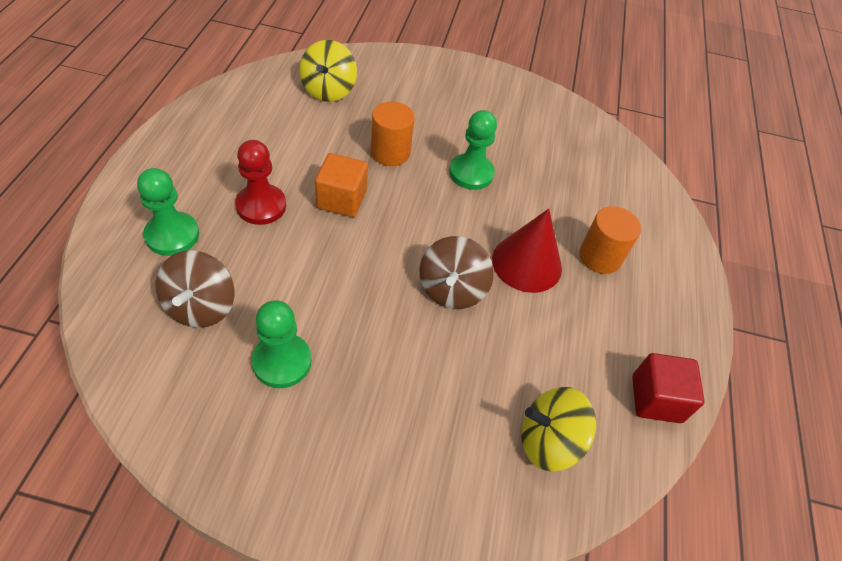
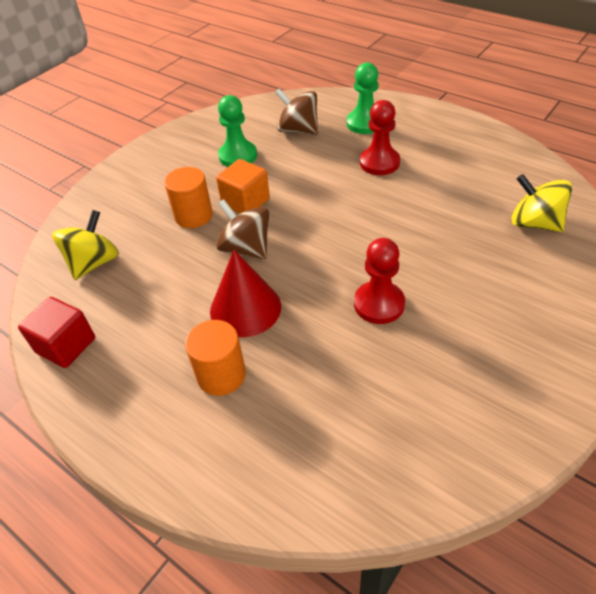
camera: 125 degrees right, 5 degrees down
(341, 199) = (372, 205): orange cube -> orange cube (245, 202)
(390, 152) = (426, 248): orange cylinder -> orange cylinder (193, 215)
(471, 173) = (379, 304): green pawn -> red pawn

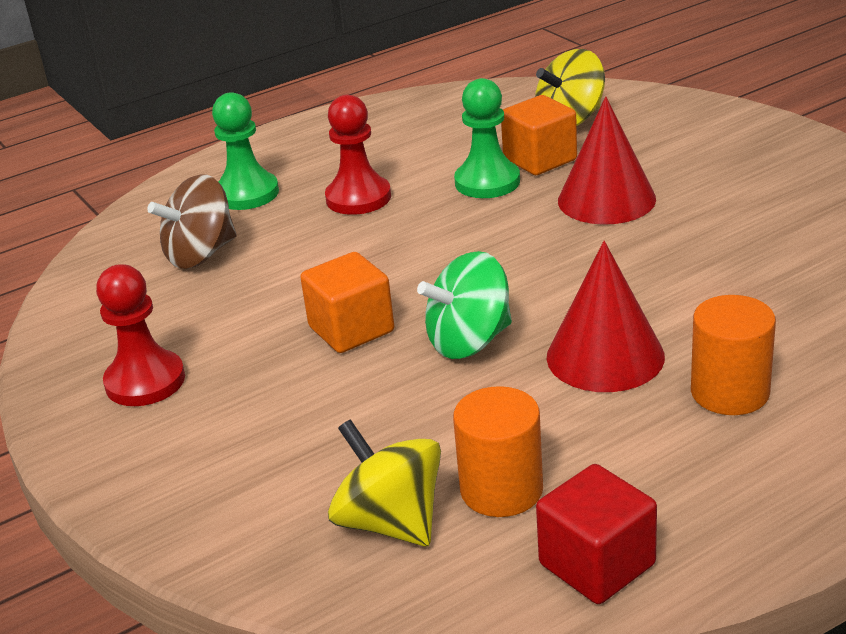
camera: 70 degrees left, 15 degrees down
(193, 215) = (343, 389): orange cylinder -> orange cylinder (501, 489)
(238, 156) = (213, 324): green pawn -> green pawn (487, 182)
(246, 248) = (469, 341): brown spinning top -> green spinning top
(379, 304) = (653, 246): red pawn -> red pawn (145, 381)
(430, 267) = (606, 199): none -> red cone
(468, 223) = (540, 159): none -> orange cube

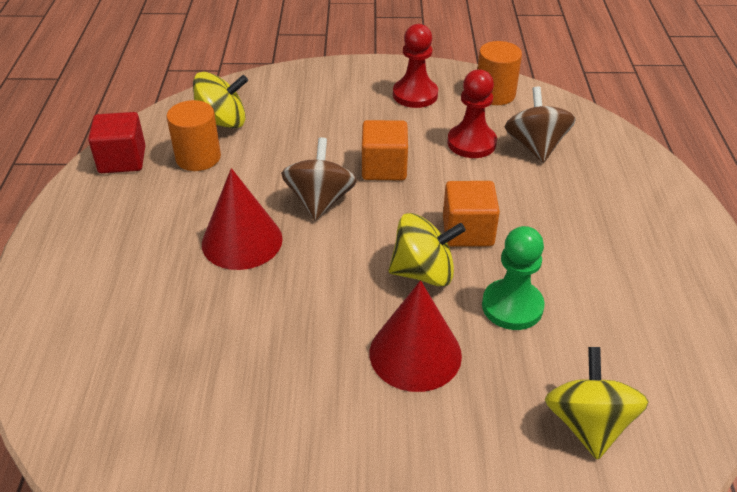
camera: 120 degrees right, 10 degrees up
(247, 194) = (609, 189): green pawn -> none
(358, 198) = (551, 234): red pawn -> red pawn (471, 143)
(469, 341) = (320, 201): green spinning top -> brown spinning top
(501, 234) = (424, 272): none -> yellow spinning top
(540, 159) = (523, 357): orange cube -> orange cube (468, 231)
(730, 392) = (152, 266): orange cylinder -> orange cylinder (495, 94)

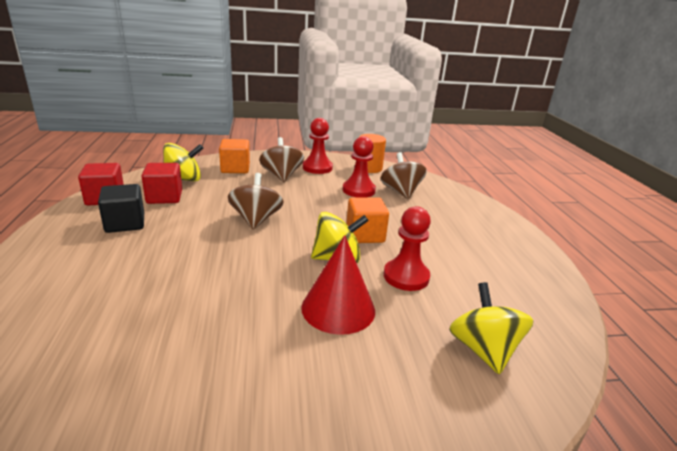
camera: 10 degrees left, 15 degrees down
(151, 206) = (125, 223): none -> black cube
(198, 157) = (164, 197): orange cylinder -> red cube
(242, 241) = (196, 242): red cone -> none
(360, 113) = (281, 176): none -> brown spinning top
(384, 168) = (301, 202): orange cube -> orange cube (235, 168)
(512, 306) = (406, 276): green pawn -> red pawn

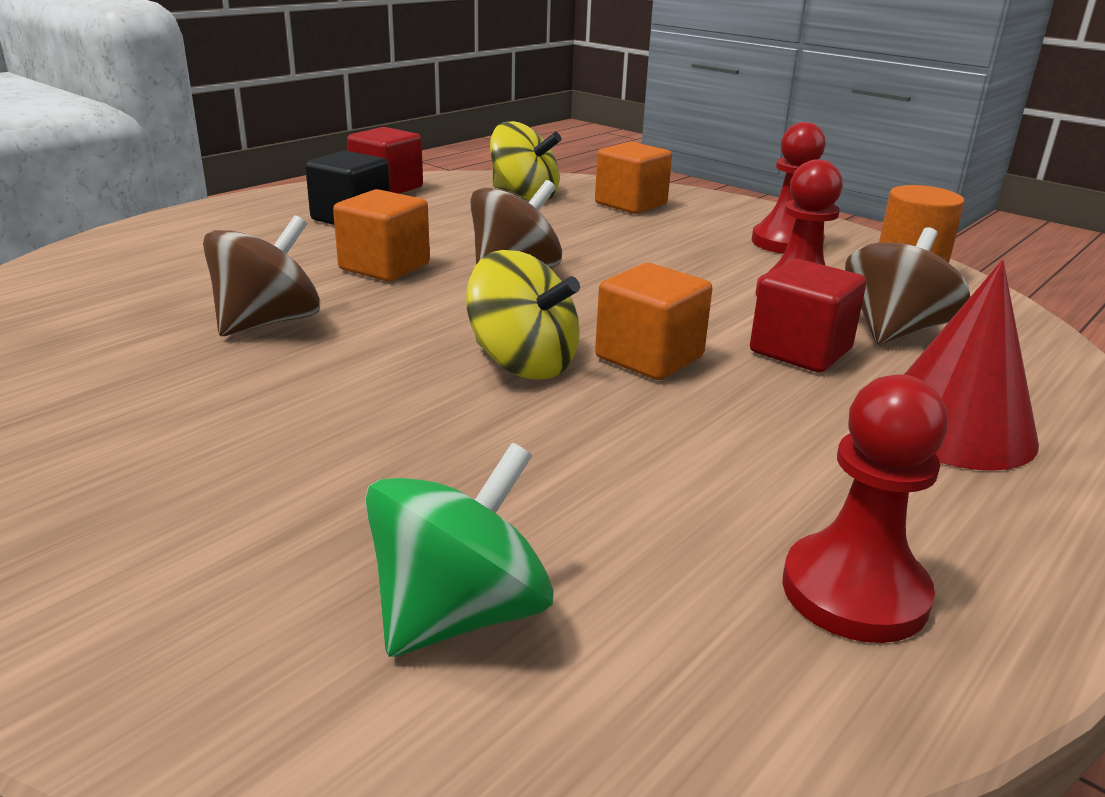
camera: 50 degrees right, 0 degrees up
(164, 197) = (455, 207): red cube -> red cube (800, 351)
(200, 242) = (384, 267): none -> orange cube
(281, 176) = (688, 234): brown spinning top -> brown spinning top (268, 322)
(338, 308) = (375, 417): red cone -> red cone (954, 428)
(406, 276) = (582, 442): red pawn -> red pawn (854, 591)
(483, 350) = (460, 613): yellow spinning top -> green spinning top

